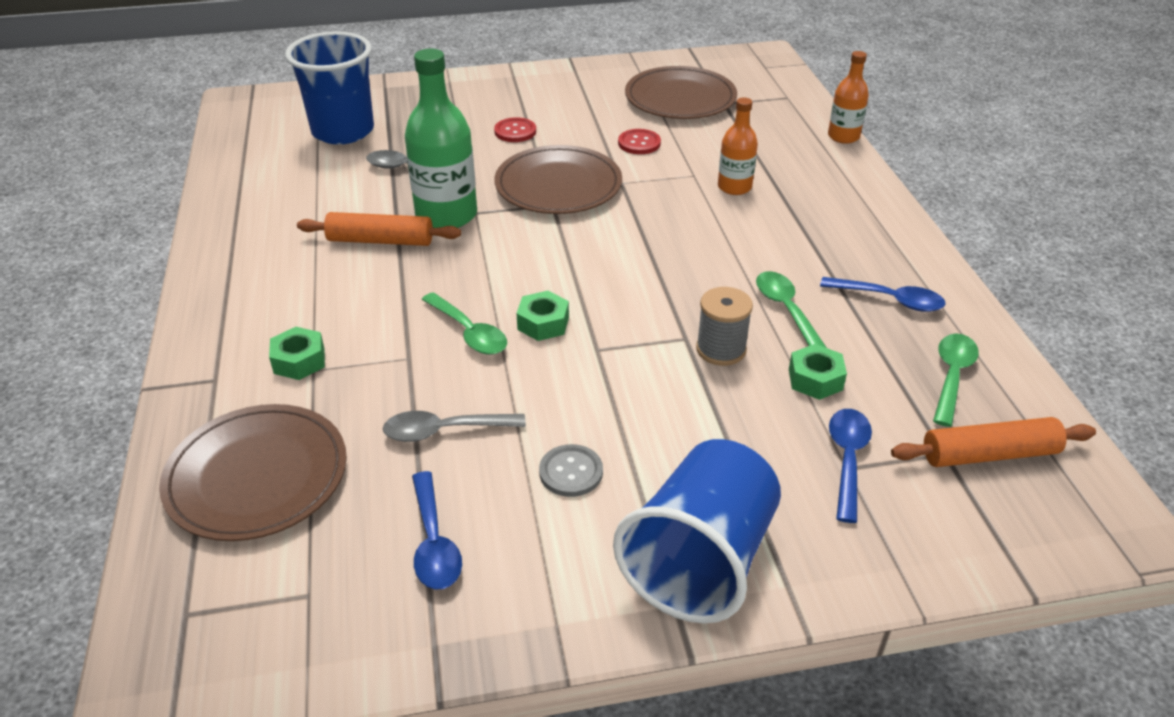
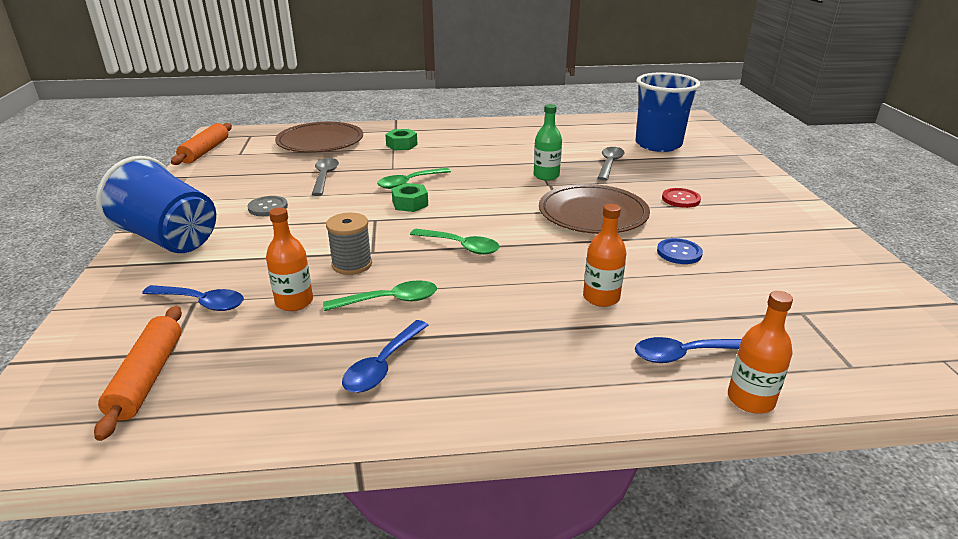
camera: 95 degrees right, 10 degrees down
(380, 241) = (515, 159): orange rolling pin -> orange rolling pin (205, 151)
(434, 542) = (247, 175): blue spoon -> blue spoon (685, 354)
(446, 215) = (546, 176): green bottle -> green bottle, size x0.58
(639, 143) = (679, 253): red button -> blue button
(680, 98) = (797, 284): brown plate -> none
(815, 379) = (294, 302): green nut -> orange bottle
(952, 376) = (253, 380): green spoon -> green spoon (460, 246)

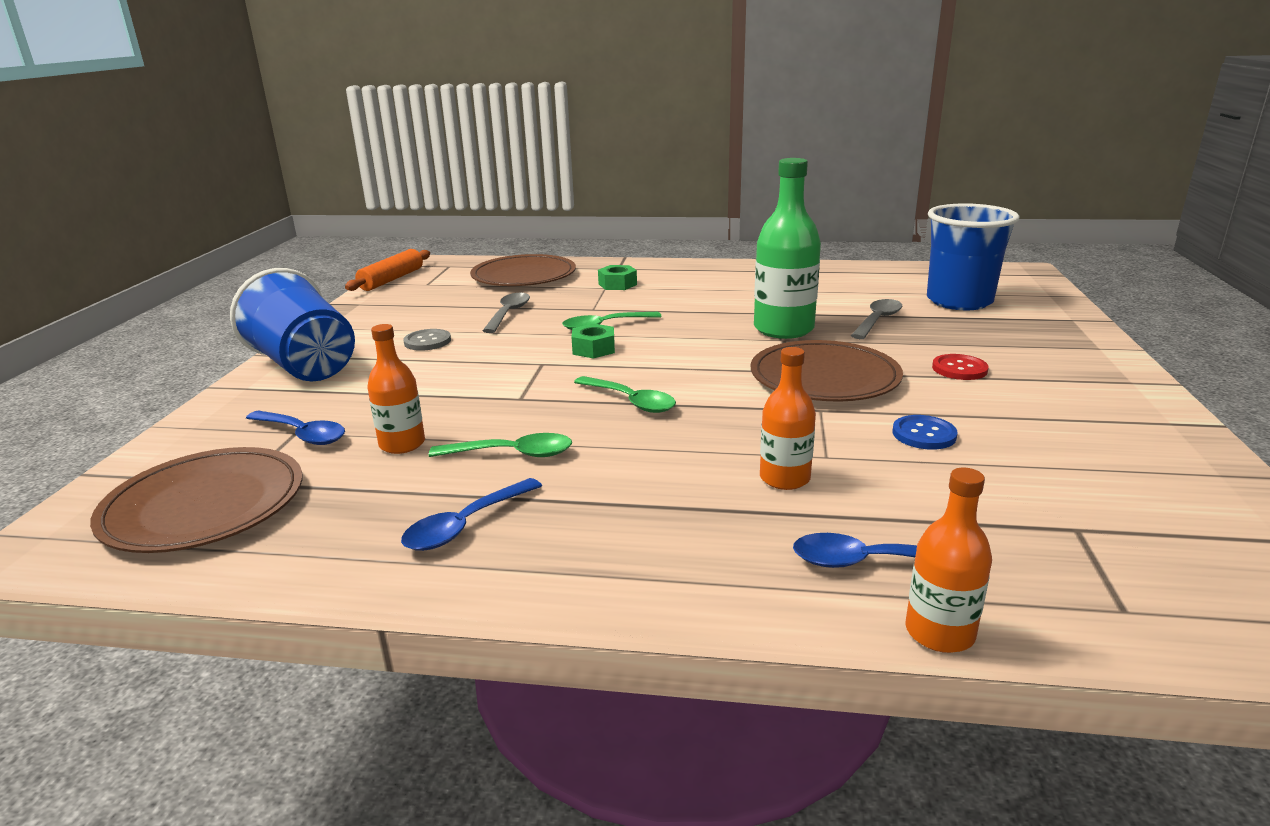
camera: 15 degrees right, 5 degrees down
(147, 377) = (204, 505): orange rolling pin -> brown plate
(352, 264) = (489, 410): grey spool -> none
(546, 176) = (783, 329): green bottle -> green bottle, size x1.73

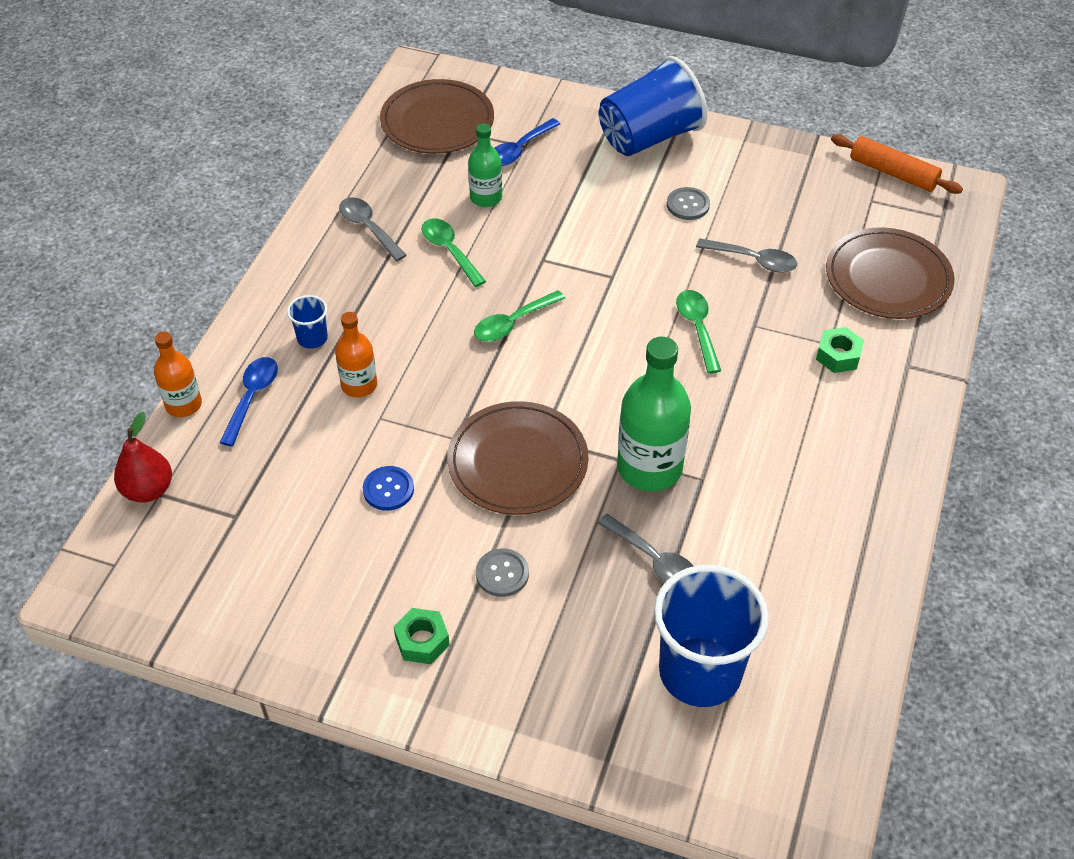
camera: 100 degrees right, 25 degrees up
(402, 444) = (486, 198): orange bottle -> green bottle
(466, 525) = (368, 228): blue spoon -> grey spoon
(512, 454) = (450, 251): green spoon -> green spoon turned 135 degrees clockwise
(593, 349) = (636, 313): green nut -> green nut (422, 641)
(721, 531) = (312, 338): none -> blue cup
(959, 369) = (502, 574): red button -> grey button
(1132, 624) = (148, 490): none -> red pear

